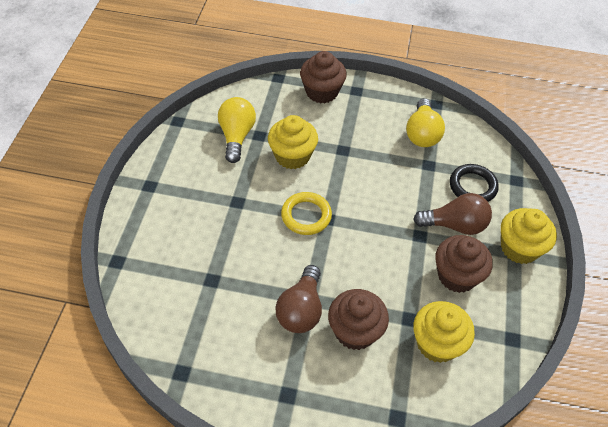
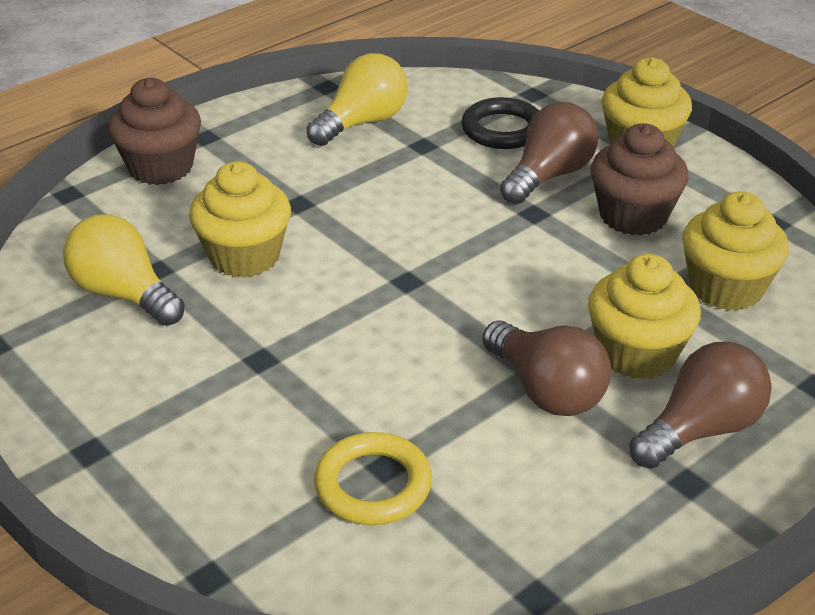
camera: 50 degrees left, 15 degrees down
(306, 216) = (377, 299): yellow ring -> yellow ring (373, 485)
(325, 383) = (700, 429): none -> brown light bulb
(355, 331) = (637, 354): brown cupcake -> yellow cupcake
(422, 133) = (362, 122): yellow light bulb -> yellow light bulb turned 90 degrees counterclockwise

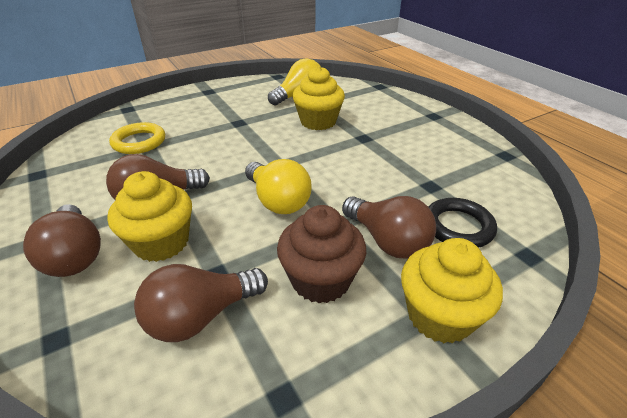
camera: 100 degrees right, 0 degrees up
(161, 167) = (401, 104): brown cupcake -> none
(362, 122) = (458, 164): yellow light bulb -> yellow light bulb (278, 201)
(726, 288) = (201, 316): yellow cupcake -> brown light bulb

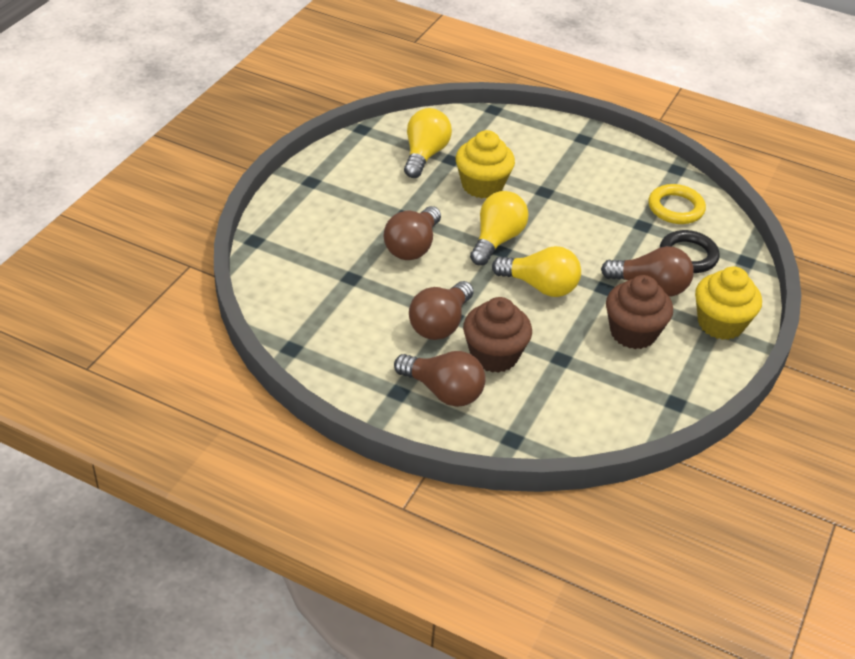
camera: 35 degrees left, 5 degrees up
(139, 142) = (336, 276): yellow ring -> yellow ring (675, 208)
(161, 242) = (494, 355): yellow cupcake -> brown cupcake
(201, 316) = (584, 386): brown light bulb -> brown light bulb (412, 246)
(284, 156) = (496, 240): none -> yellow light bulb

